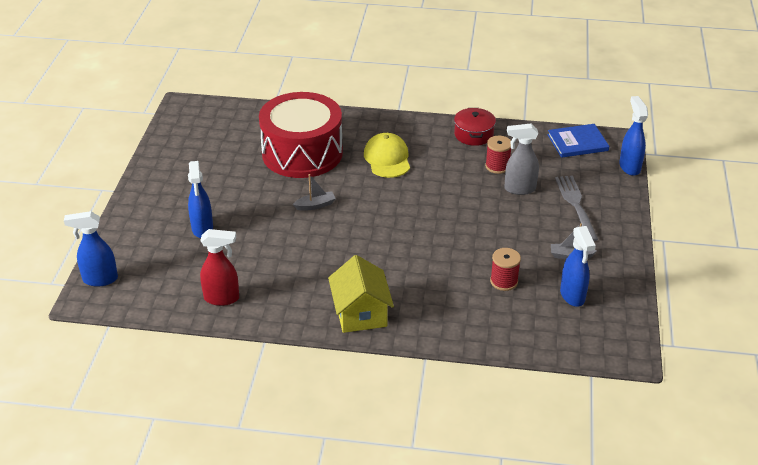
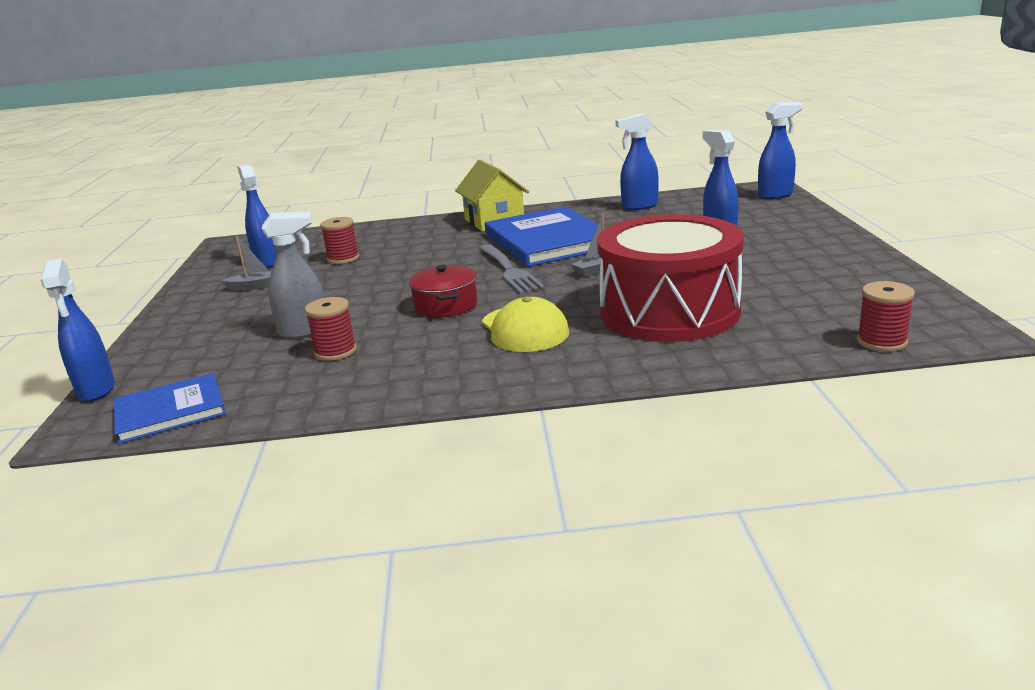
camera: 170 degrees right, 15 degrees down
(222, 298) = (639, 206): red spray bottle -> blue spray bottle
(226, 109) = (881, 341): none -> red spool
(330, 258) = (548, 241): none -> blue book
(473, 134) = (375, 388): red pot -> red pot (446, 305)
(576, 205) = (222, 329): grey fork -> grey fork (508, 270)

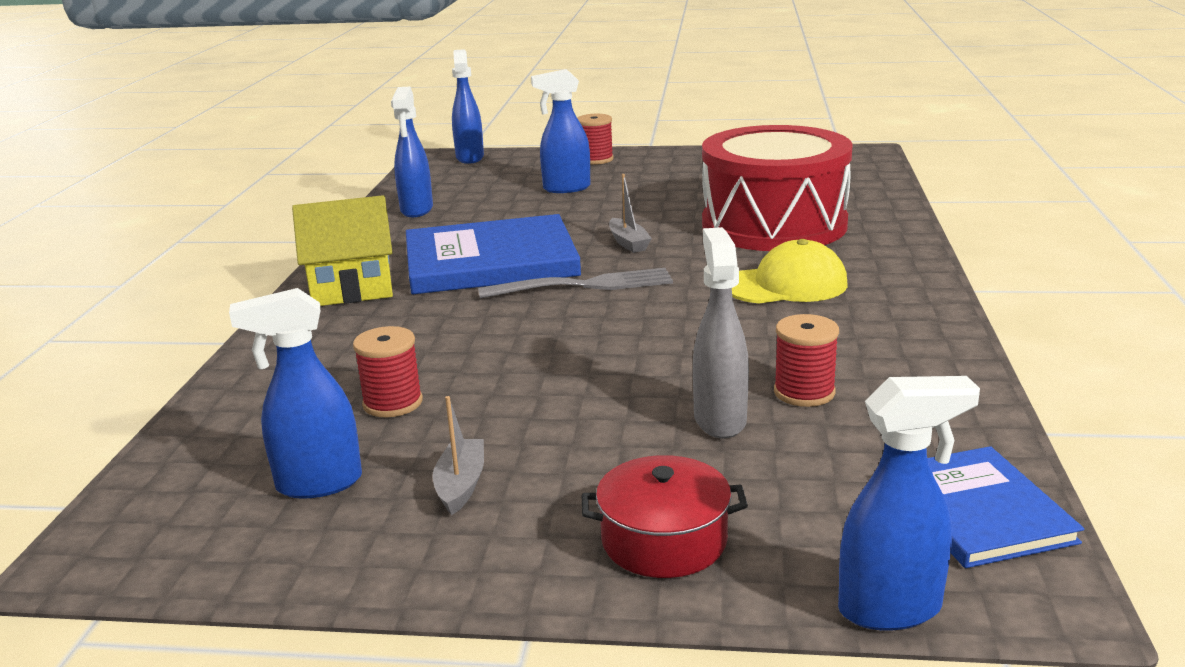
camera: 80 degrees left, 0 degrees up
(446, 305) = (682, 324): red pot -> red pot (664, 540)
(881, 341) = (873, 173): red spool -> red spool (596, 159)

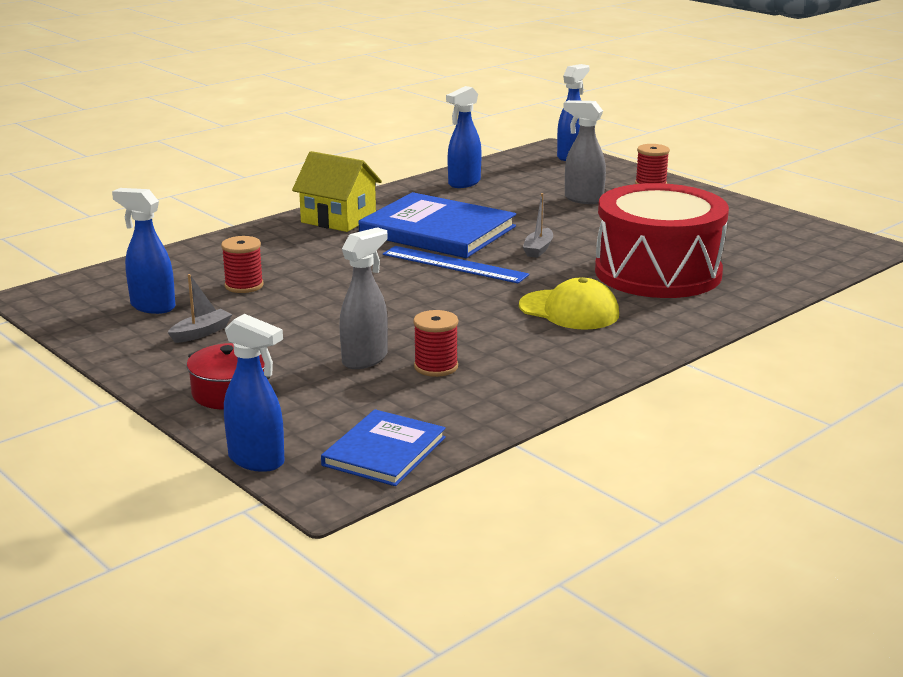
camera: 40 degrees right, 0 degrees up
(566, 188) = (583, 199): blue spray bottle -> grey spray bottle
(583, 286) = (454, 264): grey fork -> blue ruler

